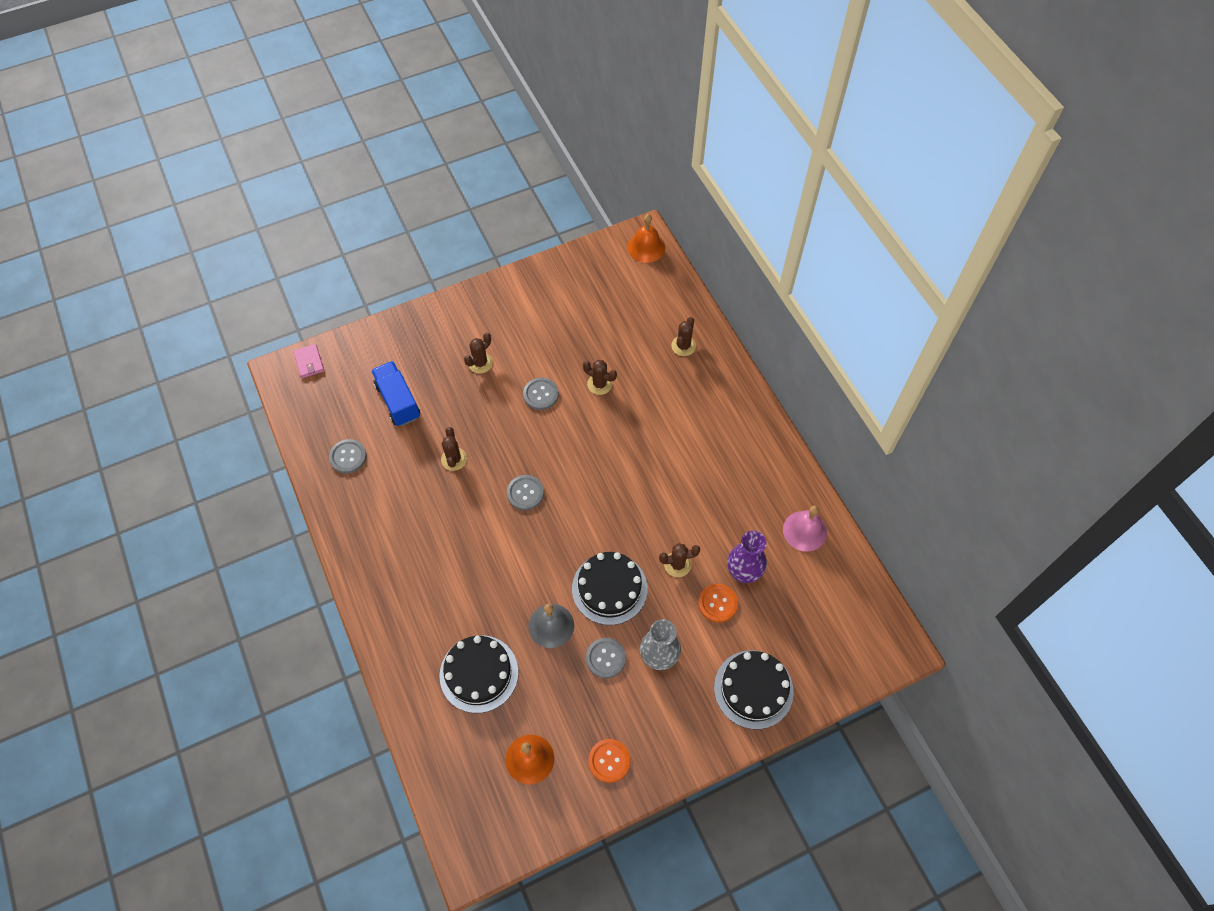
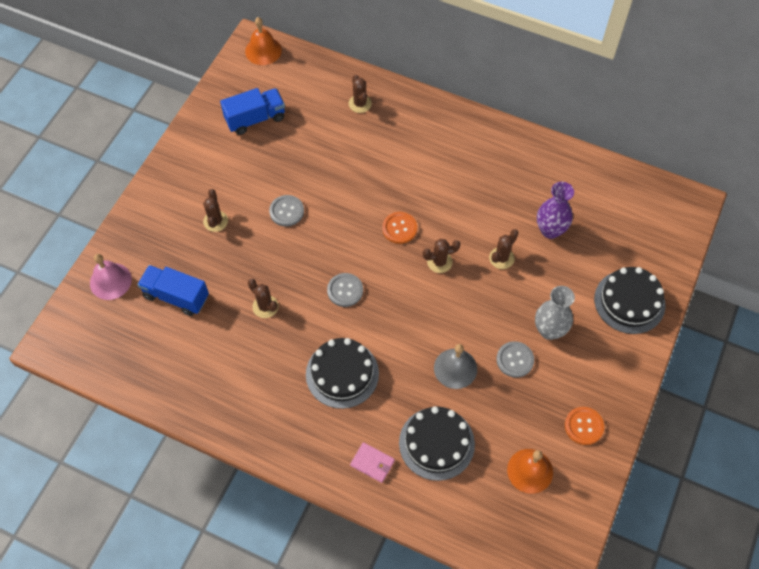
camera: 40 degrees left, 0 degrees up
(309, 362) = (68, 320): pink wallet -> pink wallet (372, 463)
(348, 457) = (176, 368): grey button -> none
(587, 300) = (255, 119): none -> blue truck
(599, 384) = (324, 173): brown cactus -> brown cactus (439, 262)
(609, 588) = (471, 310): black cake -> black cake (342, 374)
(717, 603) = (553, 264): orange button -> orange button (399, 228)
(804, 531) = (563, 172): pink bell -> pink bell (110, 281)

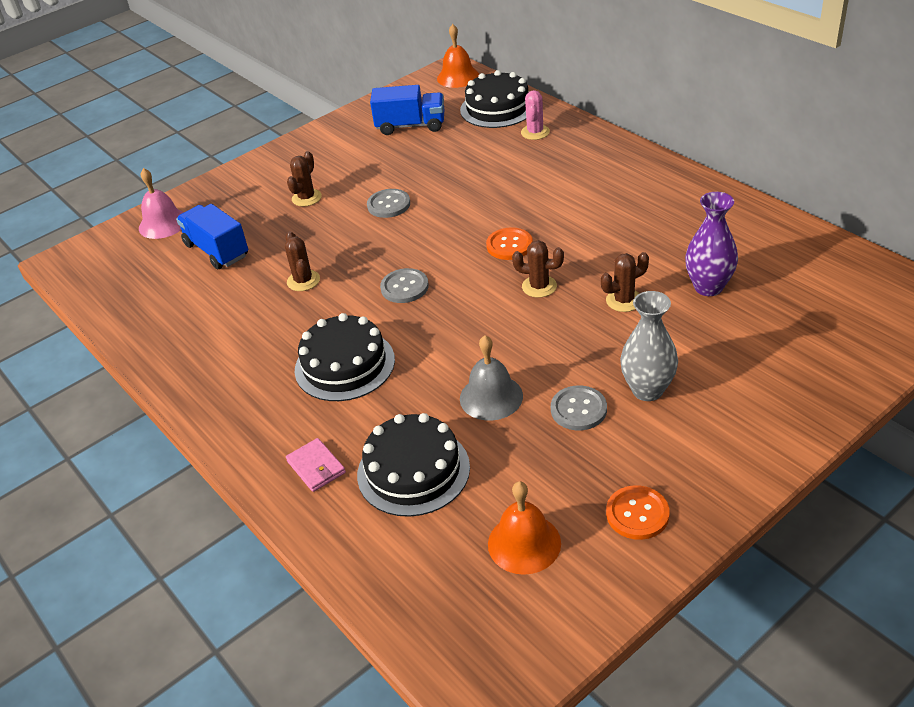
camera: 30 degrees right, 20 degrees down
(360, 104) = (535, 132): brown cactus -> pink cactus
(629, 301) = (787, 388): black cake -> black cake (497, 108)

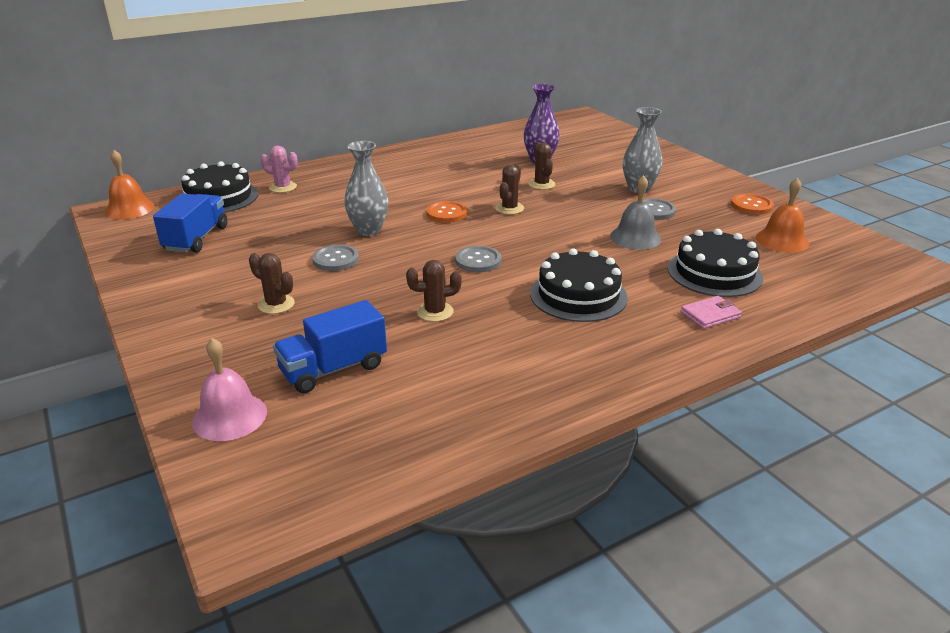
camera: 85 degrees left, 10 degrees down
(452, 207) = (368, 231): none -> grey vase

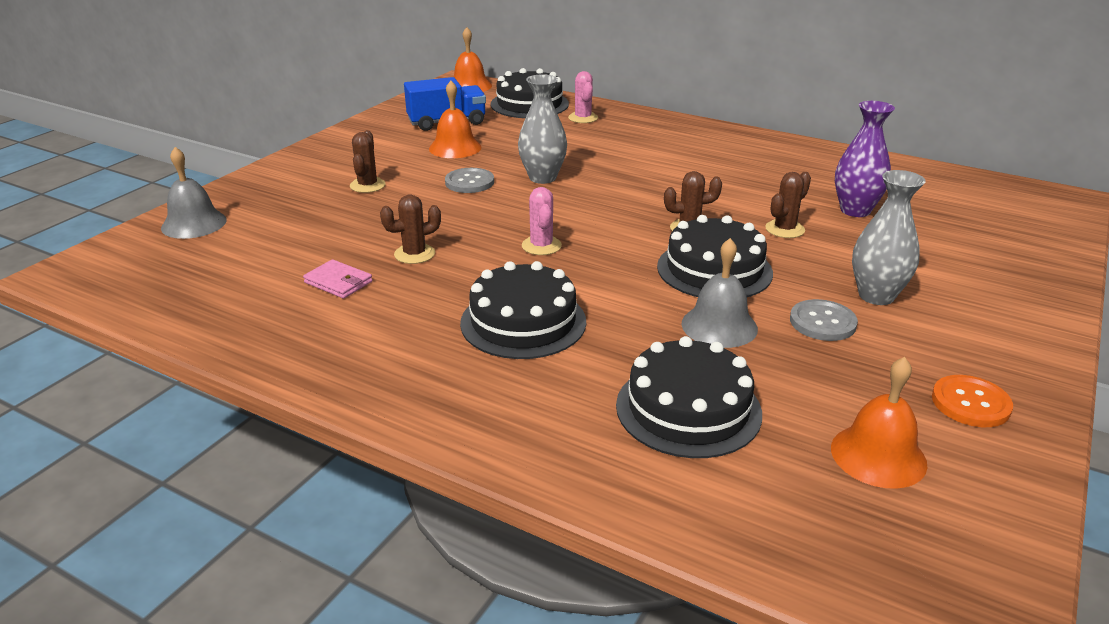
camera: 60 degrees right, 0 degrees up
(229, 416) = (194, 224): pink bell -> grey bell
(257, 248) = (455, 148): none -> orange bell
(333, 369) = (283, 240): blue truck -> none
(435, 312) = (414, 254): brown cactus -> brown cactus turned 75 degrees counterclockwise
(446, 213) = (629, 200): orange button -> none
(478, 261) = (541, 246): grey button -> pink cactus
(569, 218) = (714, 269): none -> black cake
(710, 315) = (563, 427): pink wallet -> pink wallet (338, 282)

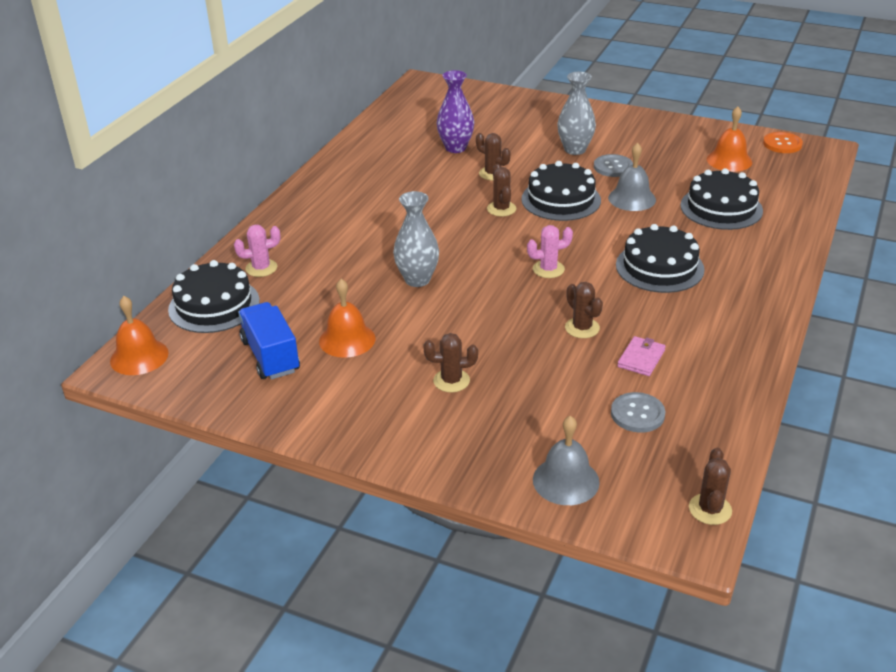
camera: 95 degrees left, 5 degrees up
(87, 287) = (710, 509): none -> brown cactus
(469, 182) = (433, 319): grey button -> grey button (637, 414)
(970, 403) = (673, 135): orange button -> orange button (782, 144)

